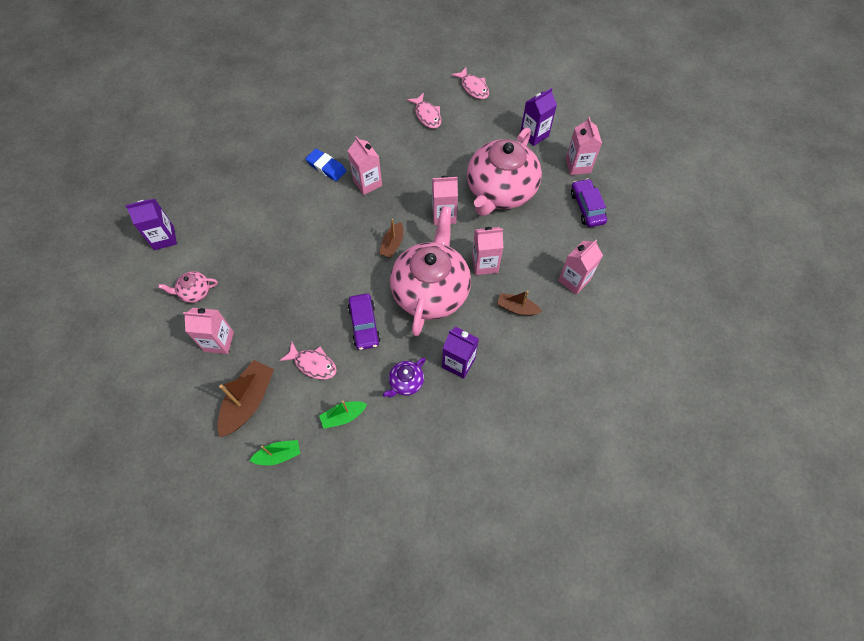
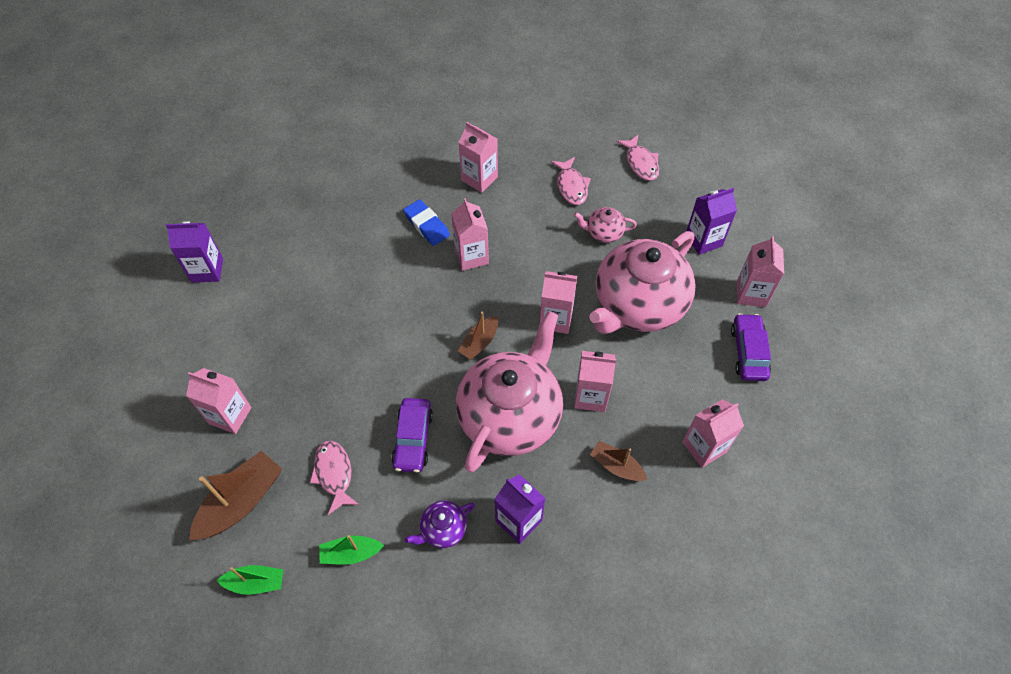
camera: 15 degrees right, 5 degrees down
(195, 292) = (222, 346): pink teapot -> pink teapot (603, 233)
(313, 364) = (334, 474): pink fish -> pink fish turned 150 degrees counterclockwise
(356, 124) = (479, 178): none -> pink carton

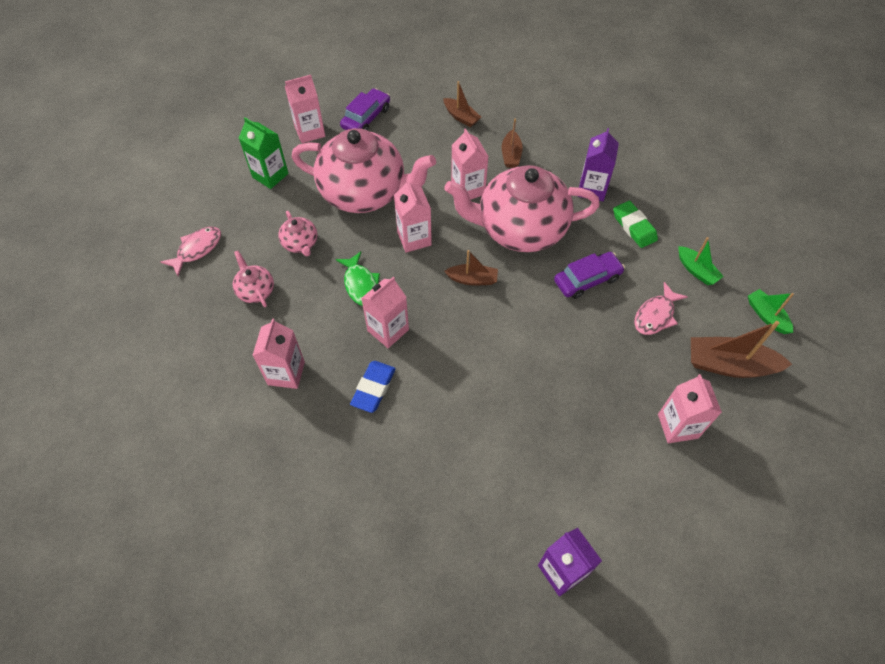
camera: 120 degrees left, 0 degrees up
(443, 529) = (634, 227): purple teapot -> green eraser
(530, 257) = (360, 284): none -> green fish
(571, 186) = (256, 291): pink fish -> pink teapot
(703, 240) = (270, 175): purple carton -> green carton
(704, 447) = (461, 117): pink carton -> brown boat
(748, 352) = (366, 118): purple car -> purple car turned 150 degrees clockwise

